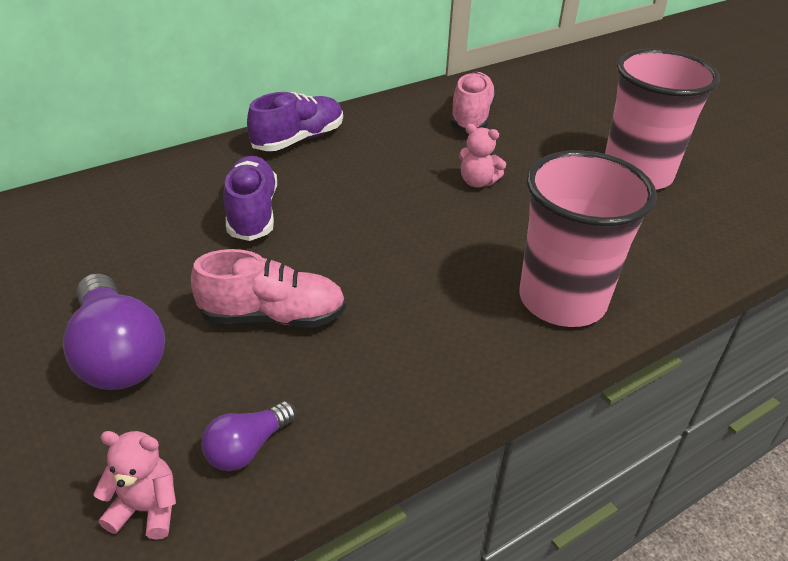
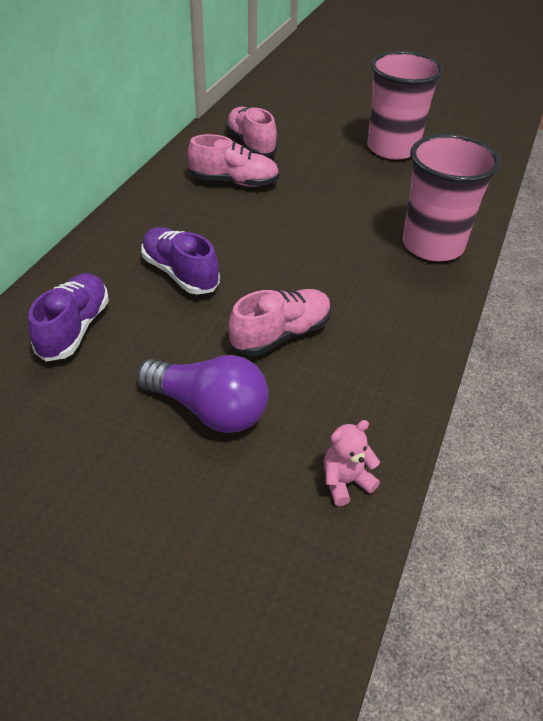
camera: 35 degrees left, 5 degrees up
(248, 448) = (361, 416): purple light bulb -> none
(298, 139) = (147, 206): purple shoe -> purple shoe (74, 328)
(410, 147) = (234, 182): none -> pink shoe
(477, 182) = (306, 190): pink teddy bear -> none

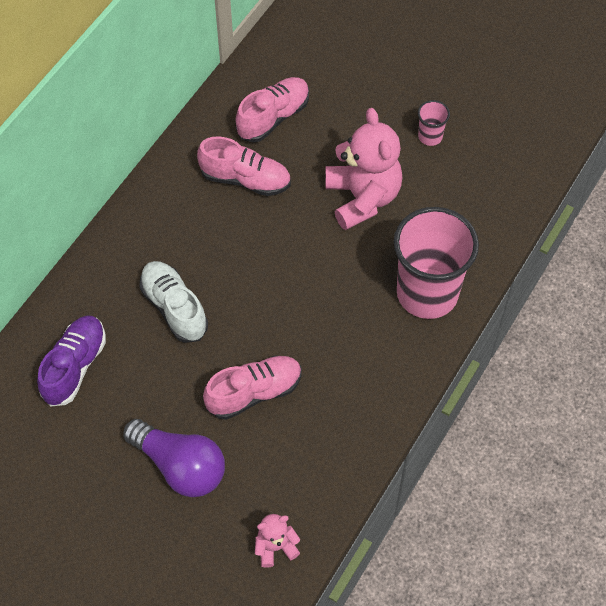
camera: 10 degrees right, 15 degrees up
(180, 273) = (174, 308): purple shoe -> white shoe
(251, 144) = (273, 117): pink shoe -> pink shoe turned 60 degrees clockwise
(347, 187) = (362, 198): none -> pink teddy bear
(392, 148) = (430, 136): pink cup -> pink cup, size x0.42

